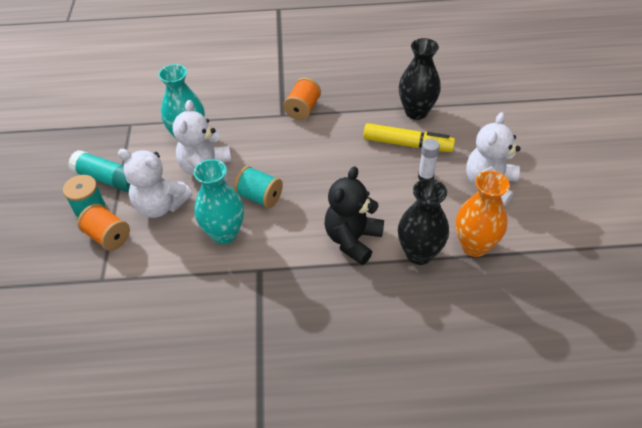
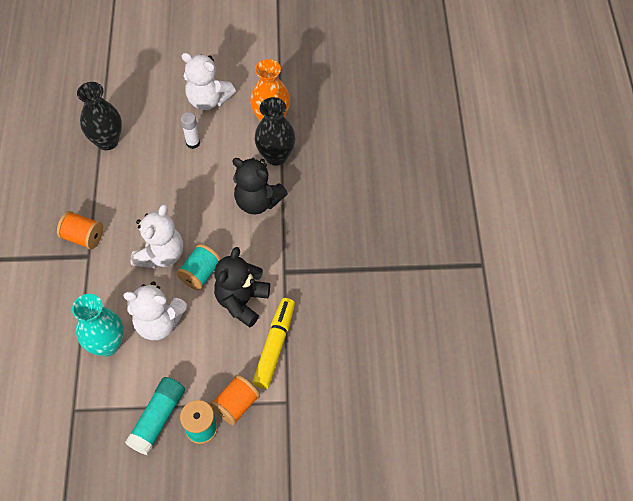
camera: 90 degrees left, 10 degrees up
(160, 206) = (201, 361): white teddy bear -> white teddy bear (161, 255)
(224, 233) = (242, 301): turquoise vase -> black teddy bear
(407, 144) = (150, 152): yellow marker -> yellow marker (275, 346)

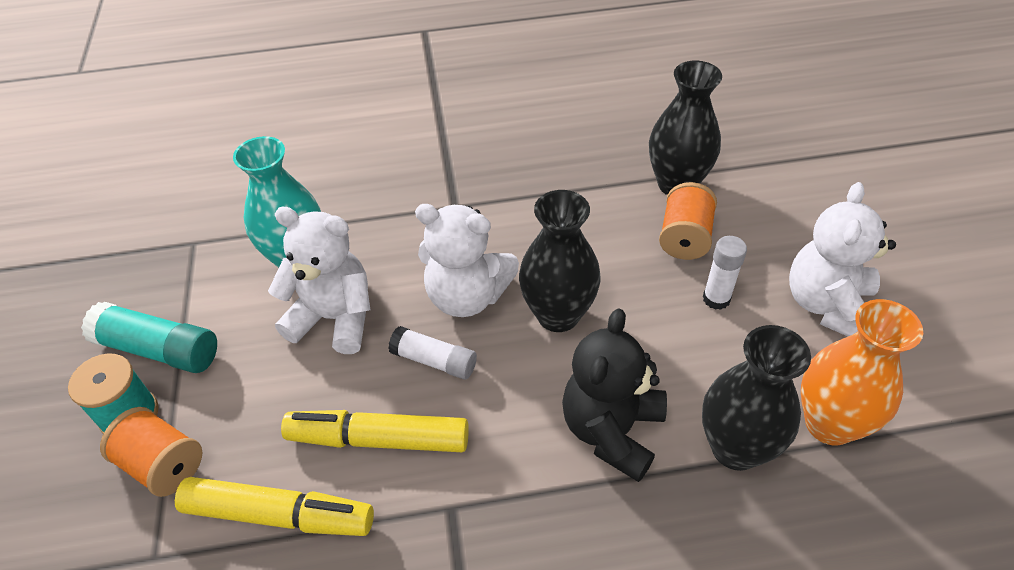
camera: 85 degrees right, 10 degrees down
(83, 237) = (487, 194): orange spool -> orange spool (684, 238)
(159, 323) = (334, 318): white teddy bear -> white teddy bear turned 105 degrees clockwise
(185, 213) = (558, 315): none -> black vase
(200, 274) = (434, 361): turquoise spool -> white glue stick
(242, 301) = (378, 439): black teddy bear -> yellow marker

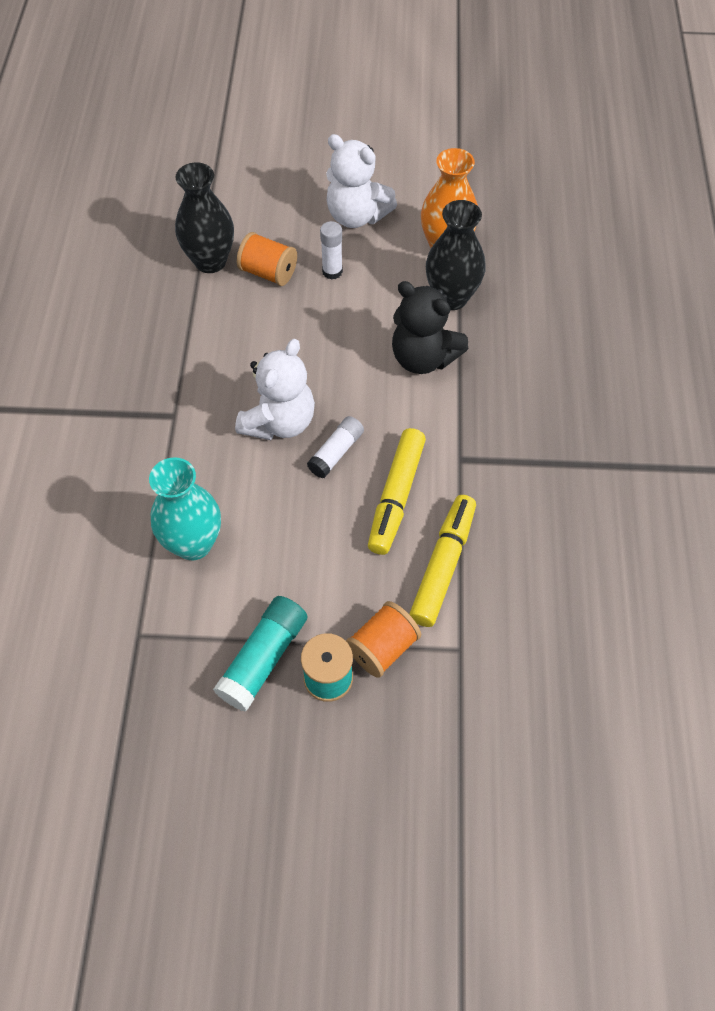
camera: 80 degrees left, 10 degrees up
(334, 318) = (271, 518): white teddy bear -> none
(558, 315) = (317, 367): black vase -> none

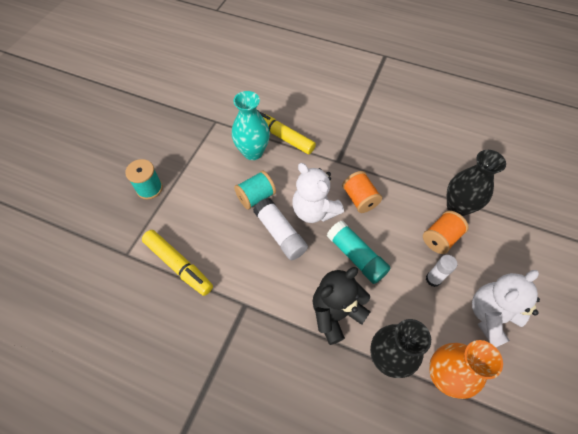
camera: 110 degrees right, 0 degrees up
(263, 659) = (175, 165): turquoise glue stick -> turquoise glue stick (356, 256)
(284, 506) = (256, 197): none -> turquoise spool
(336, 452) = (280, 234): white glue stick -> white glue stick, size x1.51
(382, 647) = (150, 217): orange spool -> orange spool (359, 199)
(396, 497) = (235, 256): yellow marker -> yellow marker (281, 136)

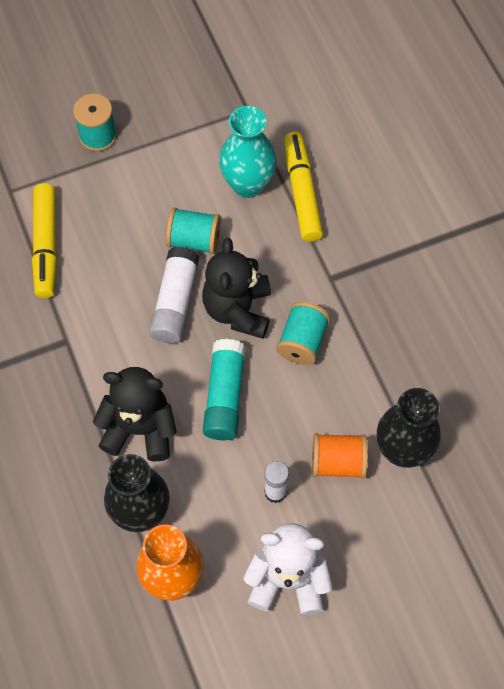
camera: 45 degrees right, 5 degrees up
(314, 210) = (238, 310): white teddy bear -> black teddy bear
(359, 199) = (302, 342): orange spool -> turquoise spool

